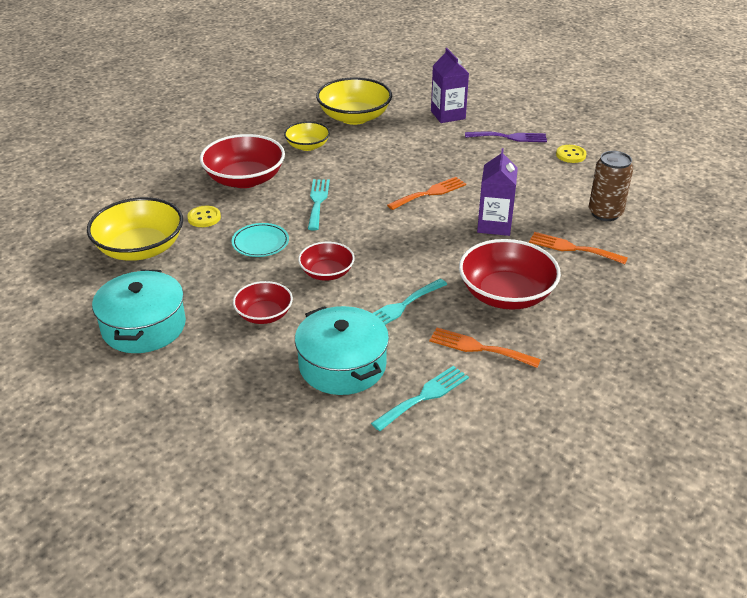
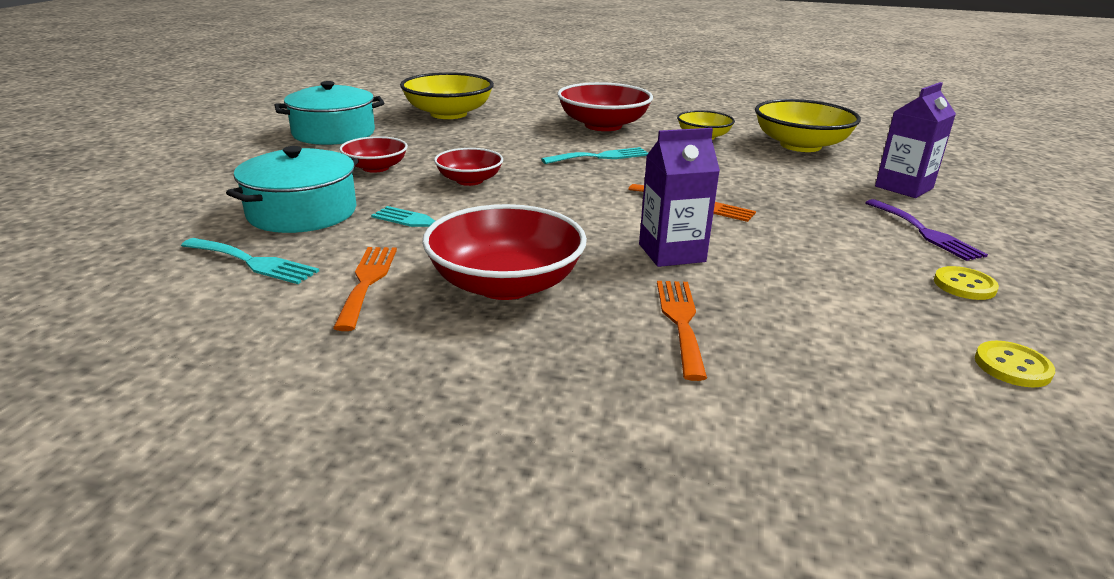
camera: 65 degrees right, 10 degrees down
(204, 218) = (518, 123): yellow button -> yellow button (1012, 366)
(260, 243) = (498, 148): turquoise plate -> none
(605, 213) = (829, 340): brown can -> none

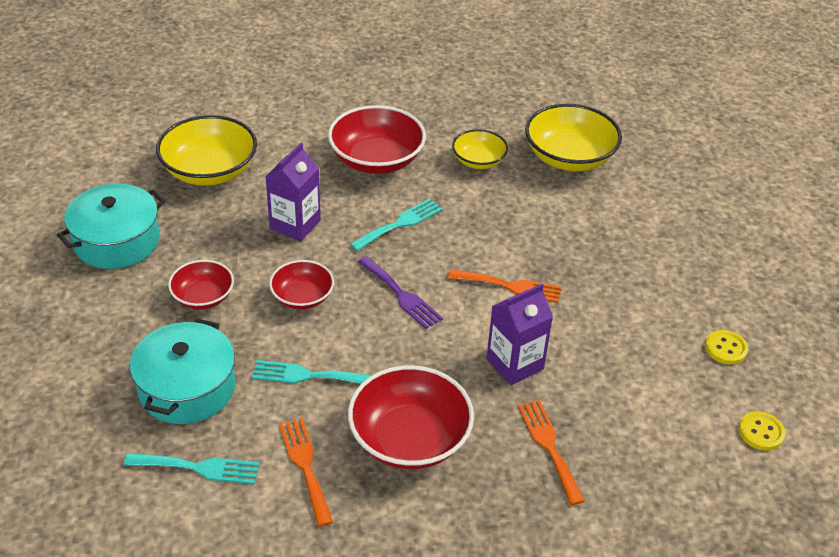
camera: 20 degrees left, 15 degrees up
(904, 187) = (667, 214): purple carton -> purple carton (295, 224)
(925, 232) = (692, 282): purple fork -> purple fork (401, 295)

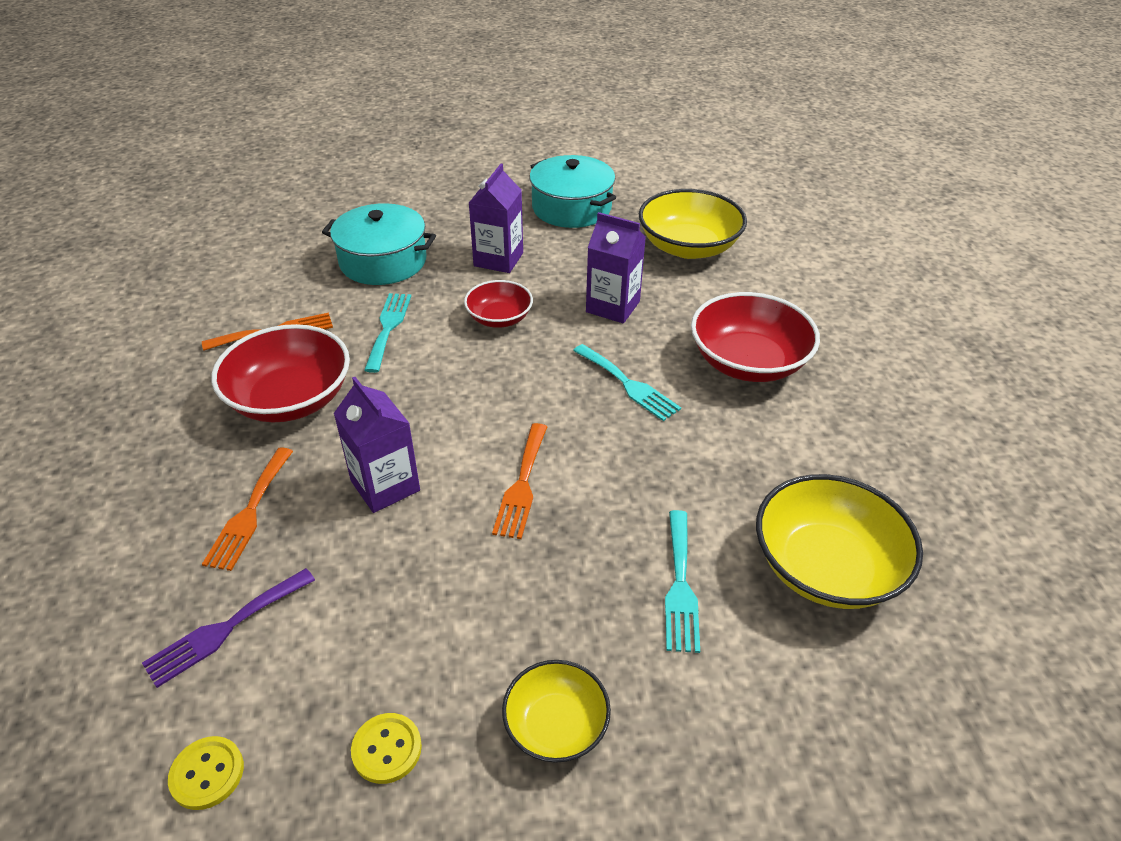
camera: 90 degrees right, 0 degrees up
(198, 468) = (290, 275): turquoise fork -> turquoise fork (680, 586)
(203, 297) = (498, 259): red bowl -> purple carton
(401, 295) = (504, 388): purple fork -> purple fork (225, 629)
(478, 161) = (779, 457): yellow bowl -> yellow bowl (556, 725)
(549, 446) = (249, 513): orange fork -> orange fork turned 120 degrees clockwise

